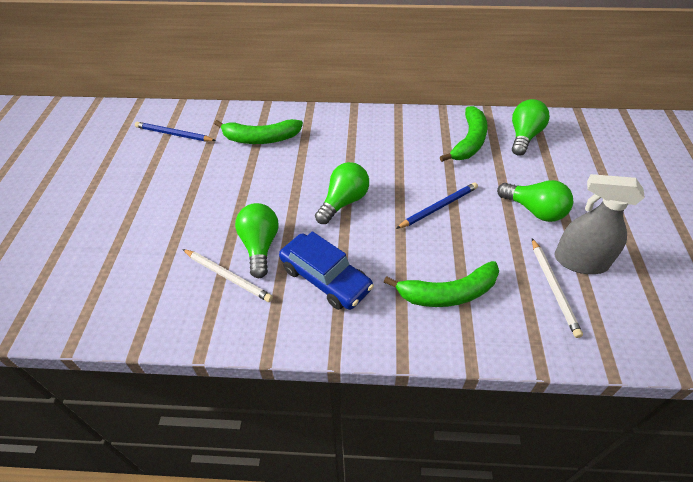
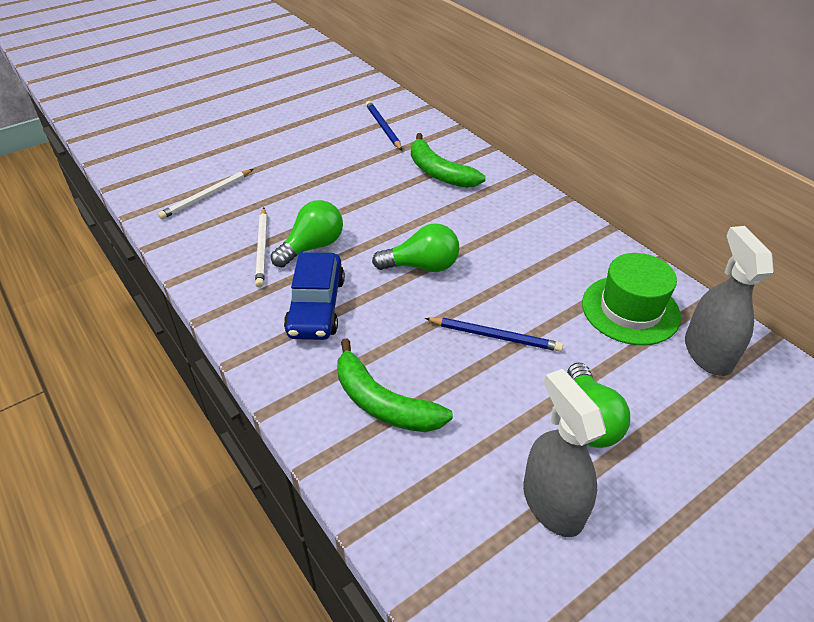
camera: 50 degrees right, 5 degrees down
(469, 141) = (630, 310): green banana -> green hat
(524, 136) = (707, 352): green light bulb -> grey spray bottle
(553, 288) = (481, 494): white pencil -> white pencil (207, 196)

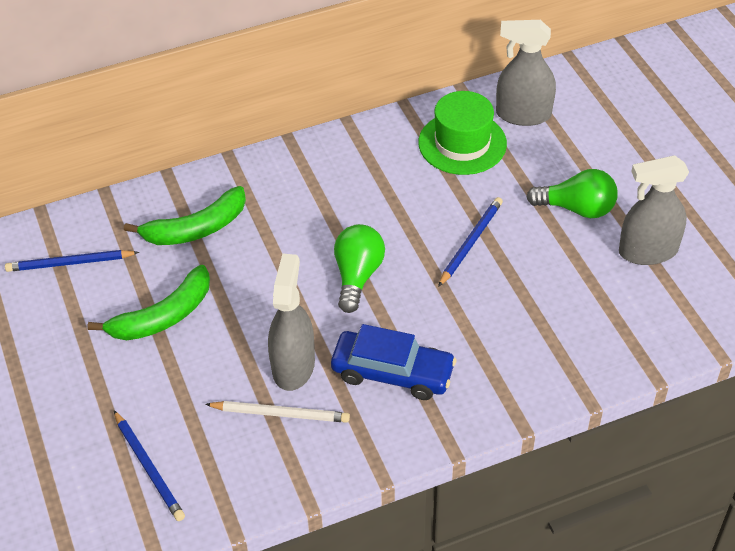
camera: 75 degrees left, 5 degrees up
(207, 196) = (149, 467): white pencil -> blue pencil
(312, 247) = (293, 366): green light bulb -> grey spray bottle
(383, 403) = (531, 337): green banana -> green banana (163, 316)

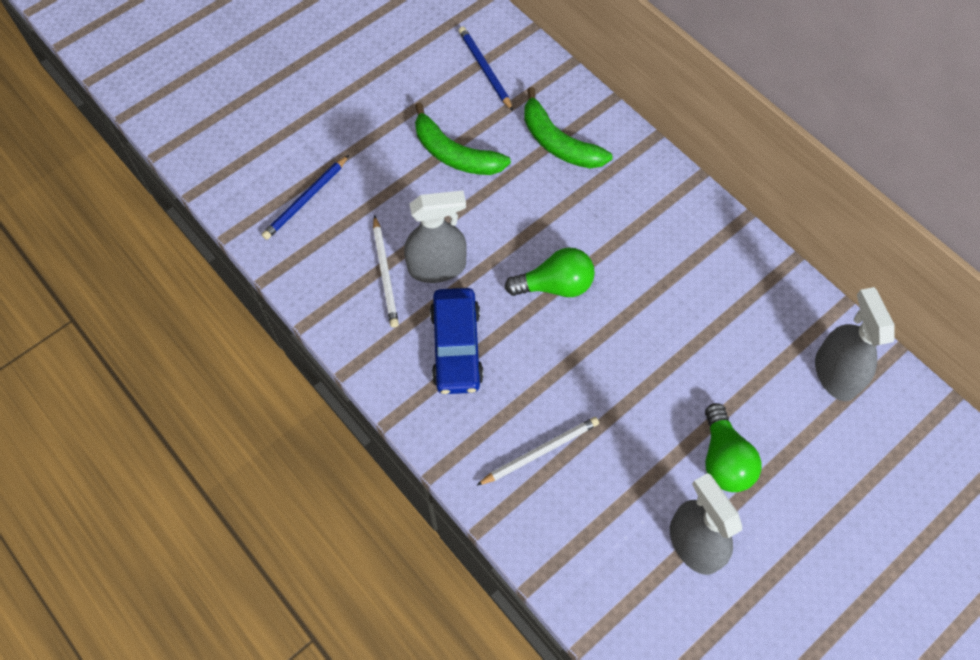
camera: 70 degrees right, 15 degrees up
(462, 143) = (765, 326): green hat -> none
(470, 242) = (635, 370): blue pencil -> none
(528, 335) = (540, 451): none -> white pencil

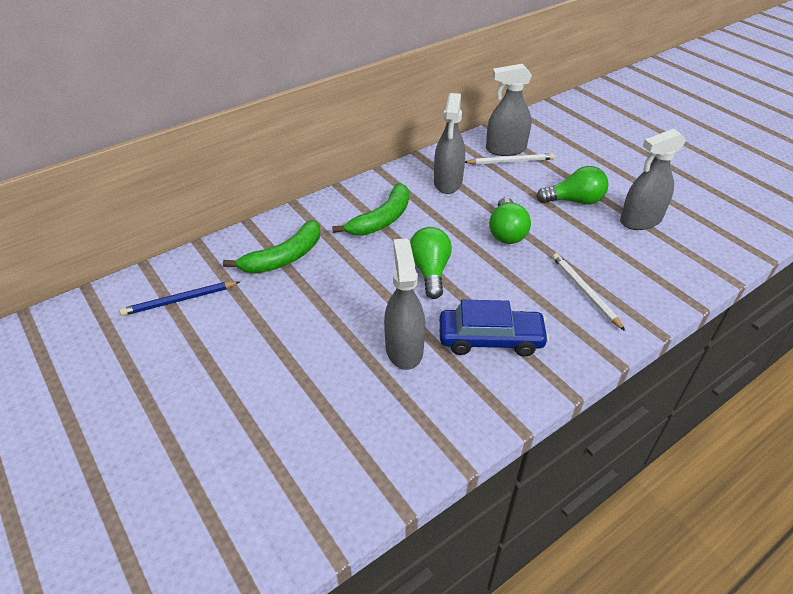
camera: 85 degrees left, 20 degrees down
(306, 199) = (300, 464): blue pencil -> none
(385, 273) = (407, 391): white pencil -> white pencil (510, 161)
(455, 154) = (275, 328): green banana -> green banana (382, 219)
(639, 368) = (506, 232): none -> green light bulb
(733, 299) = (448, 182): none -> grey spray bottle

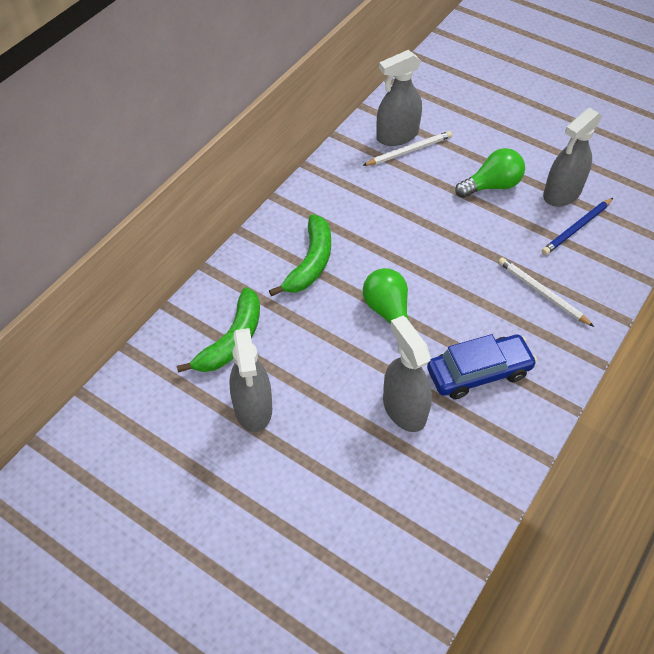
camera: 20 degrees left, 10 degrees up
(180, 300) = (150, 425): blue pencil -> blue pencil (576, 228)
(448, 182) = (356, 196): grey spray bottle -> grey spray bottle (253, 408)
(506, 232) = (442, 243): green light bulb -> none

